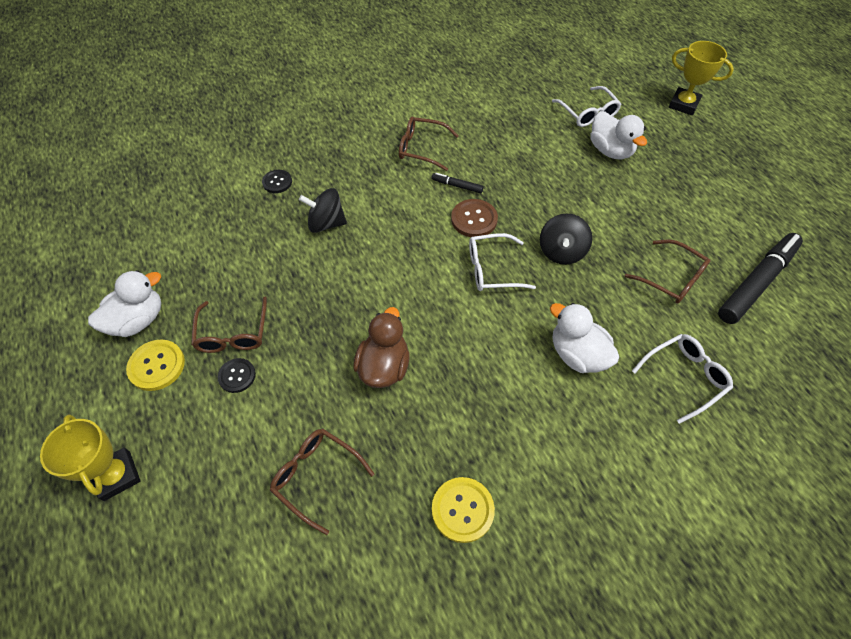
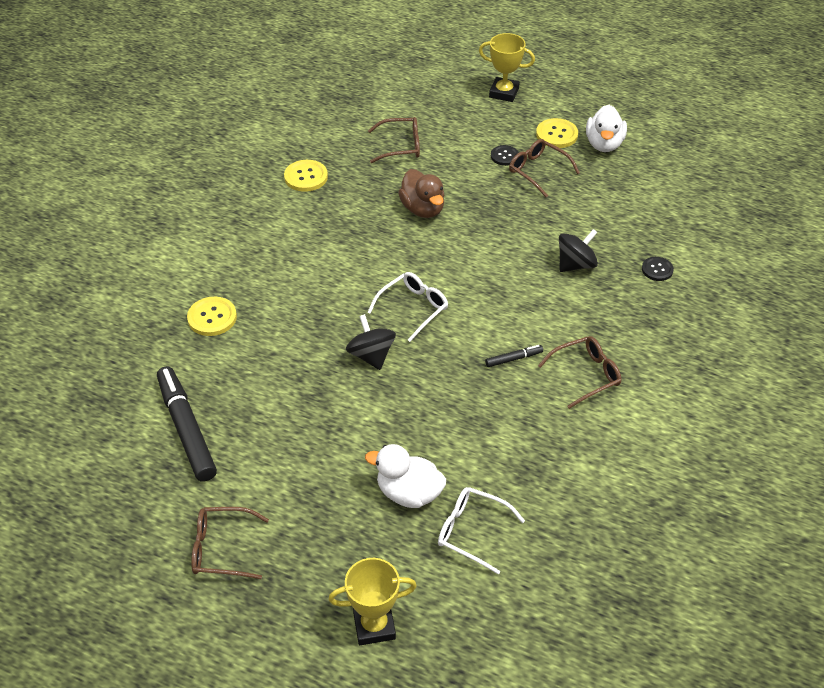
camera: 140 degrees right, 10 degrees down
(474, 219) = (467, 338): brown button -> none
(577, 354) = (300, 288): white duck -> none
(671, 278) = (263, 388): brown glasses -> brown glasses (222, 549)
(684, 377) = (212, 317): white glasses -> yellow button
(756, 282) = (186, 429): black marker -> black marker turned 150 degrees clockwise

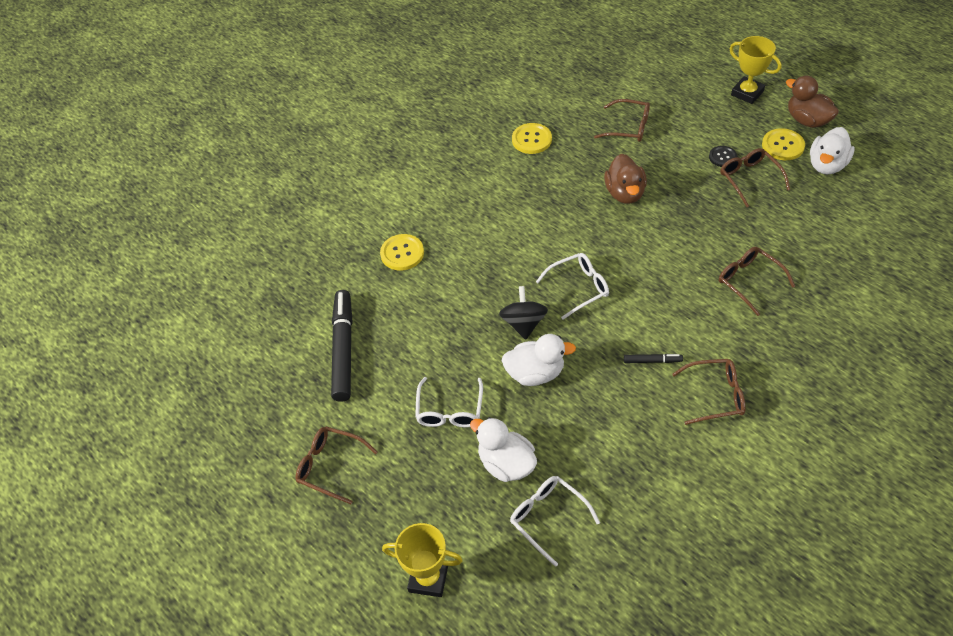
camera: 25 degrees right, 5 degrees up
(328, 458) = (449, 410): none -> white glasses
(403, 400) = (535, 373): none -> white duck
(570, 107) = (807, 120): none -> brown duck
(575, 264) = (749, 282): black spinning top -> brown glasses
(657, 270) = (830, 306): black button -> none

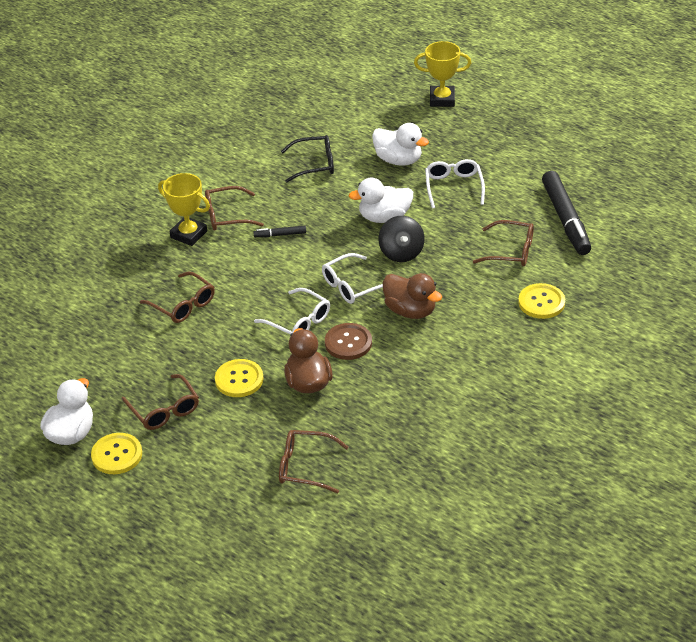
camera: 170 degrees right, 10 degrees down
(331, 466) = (540, 146): brown glasses -> brown glasses (510, 251)
(531, 139) = (426, 441): yellow button -> yellow button (239, 379)
(548, 518) = (360, 135): white glasses -> white glasses (298, 321)
(587, 227) = (348, 343): none -> brown button
(611, 469) = (314, 164): none -> black glasses
(722, 157) = (191, 435): black button -> none
(747, 93) = (147, 529): yellow trophy -> yellow trophy (188, 234)
(807, 120) = (78, 492): brown duck -> brown duck (410, 311)

